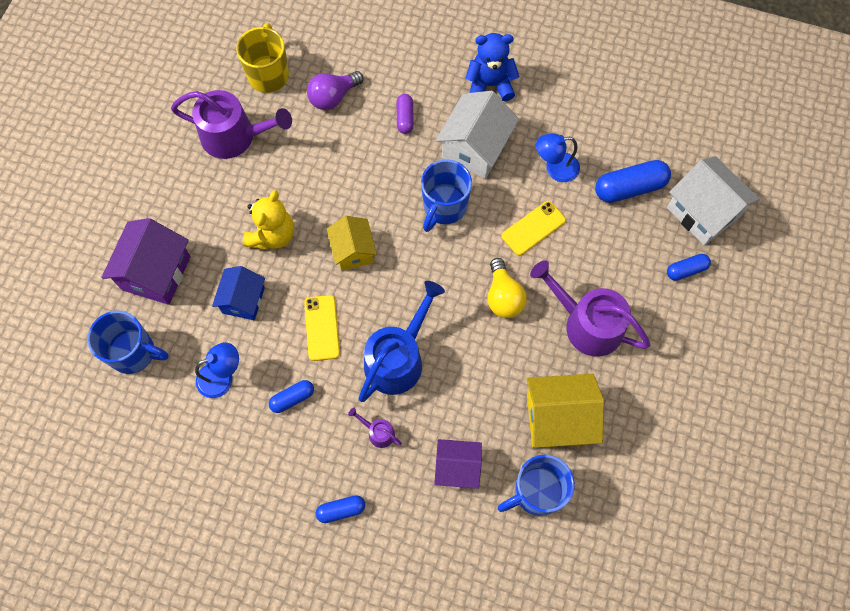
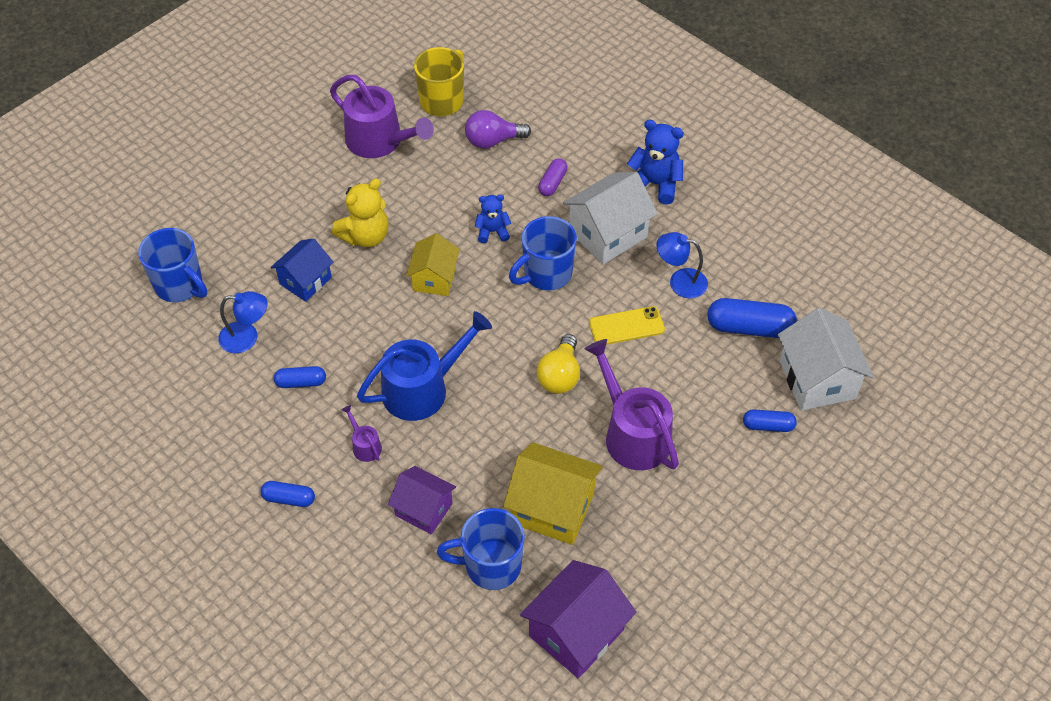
camera: 25 degrees right, 15 degrees down
(156, 273) = (240, 227): purple house -> purple house (576, 632)
(322, 328) = (365, 333): yellow phone -> none
(379, 185) = (492, 231): none -> blue teddy bear

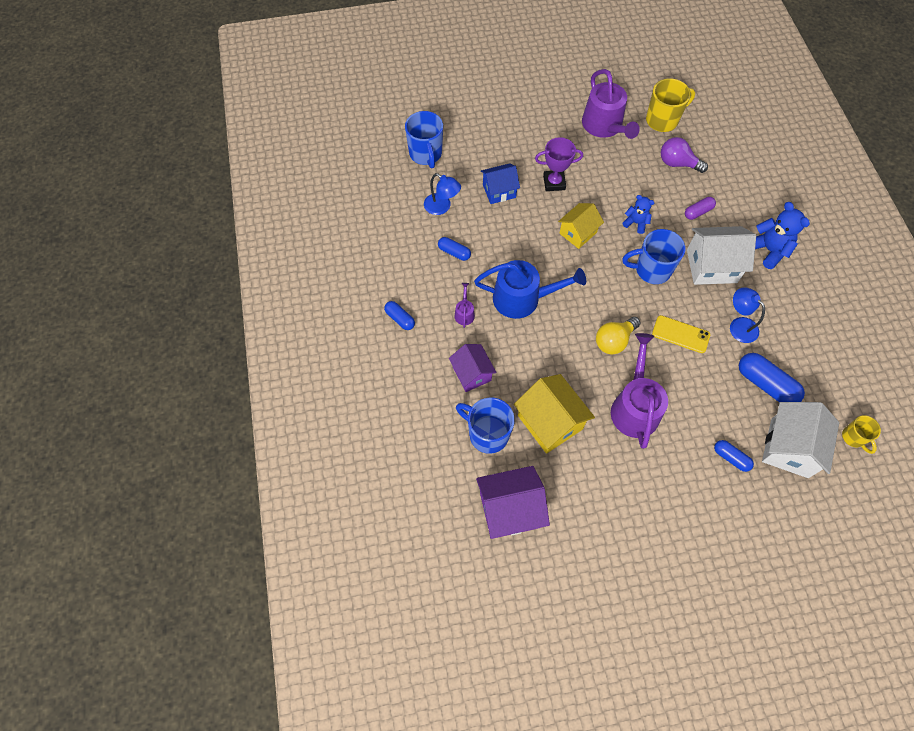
camera: 35 degrees right, 10 degrees up
(365, 236) = (554, 183): yellow teddy bear -> purple trophy
(870, 330) = (853, 437): none -> yellow mug

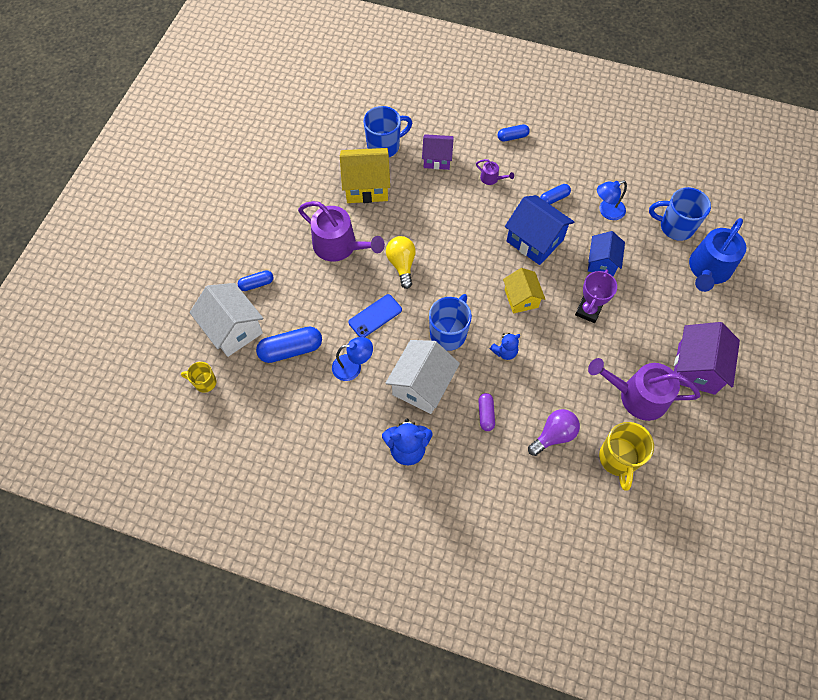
camera: 120 degrees right, 0 degrees up
(510, 509) = (324, 133): purple house -> purple house (696, 368)
(511, 248) = (535, 240): none -> blue house
(522, 298) = (481, 223): blue watering can -> blue watering can (708, 269)
(680, 334) = (375, 316): yellow phone -> blue phone

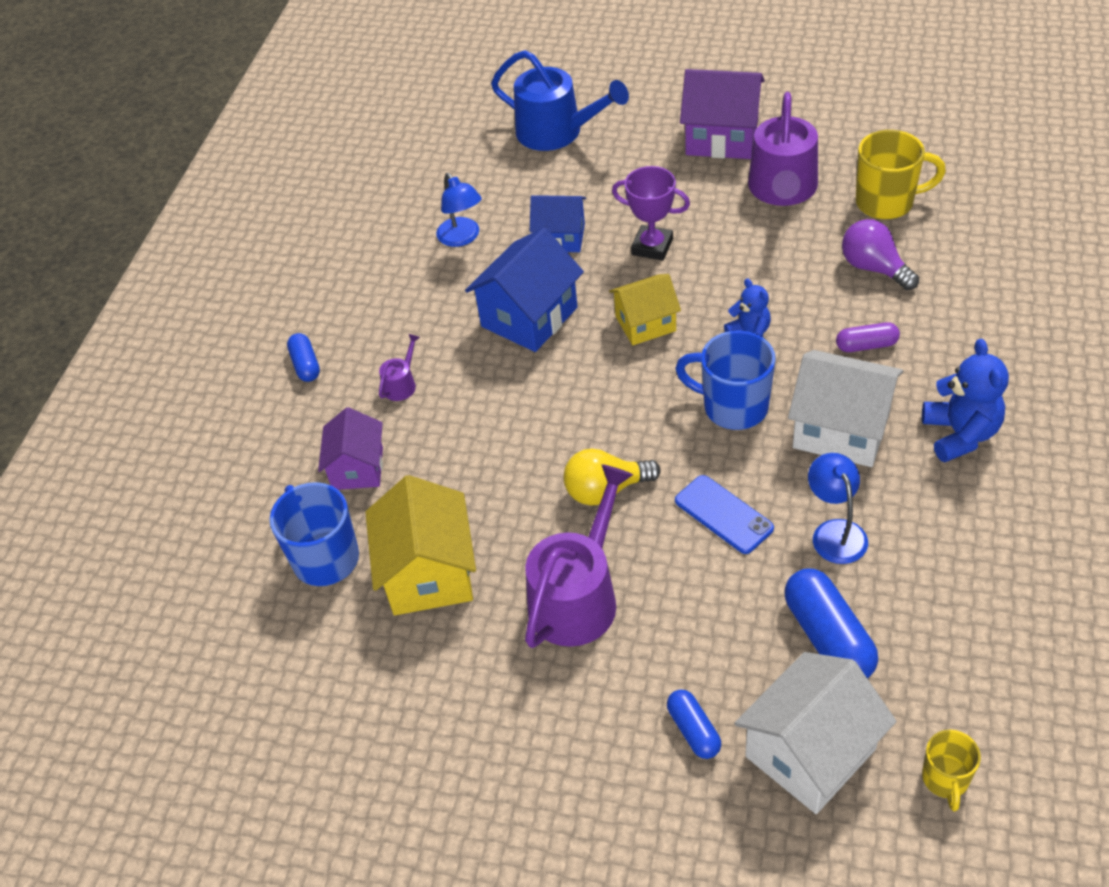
camera: 90 degrees left, 15 degrees down
(554, 198) = (440, 300): blue capsule -> none
(675, 227) = (484, 166): blue mug -> none

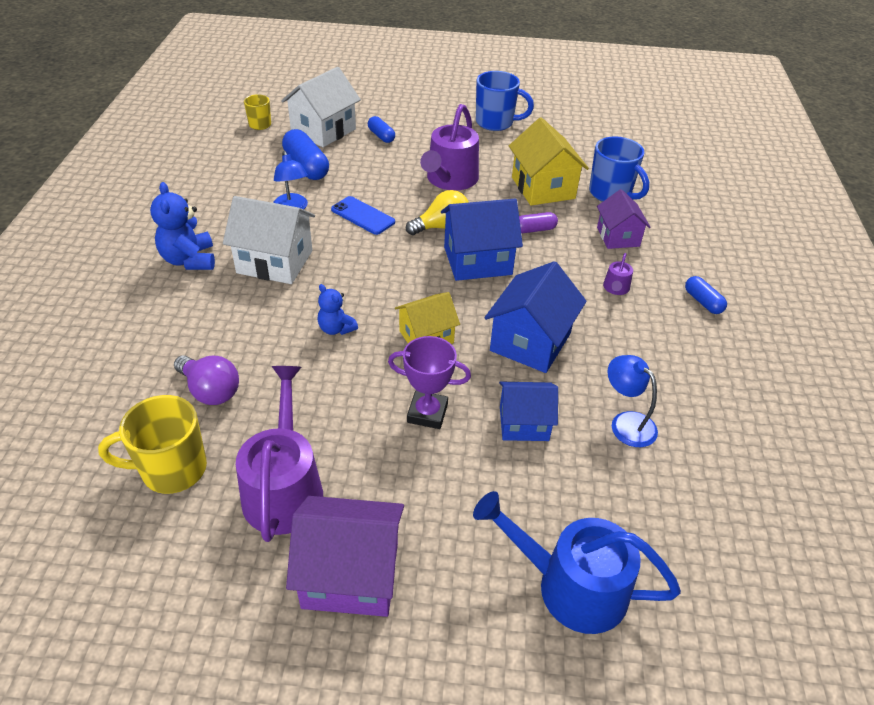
camera: 165 degrees right, 5 degrees down
(565, 429) = (477, 260): none -> blue house
(733, 407) = (353, 275): blue mug -> blue mug (496, 123)
(866, 345) = (239, 320): purple capsule -> purple capsule (534, 229)

